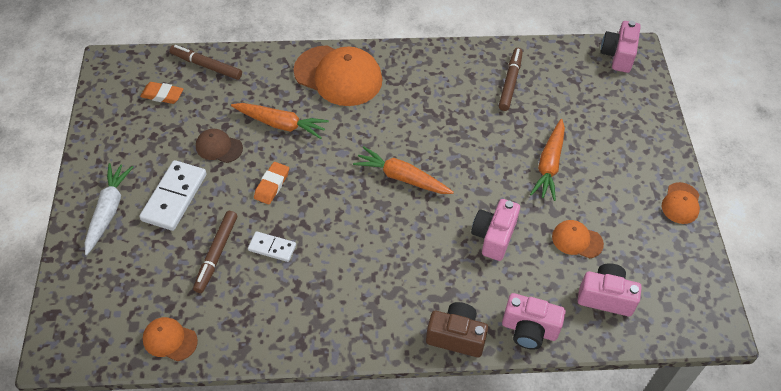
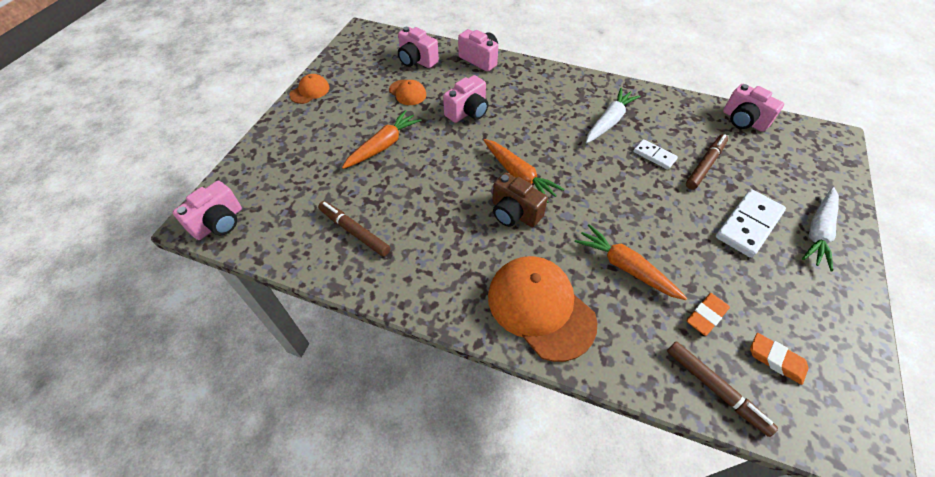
camera: 155 degrees left, 0 degrees up
(170, 340) = (743, 121): orange cap -> pink camera
(219, 147) = (700, 263): brown cap -> none
(272, 185) = (646, 206): orange eraser -> orange eraser (706, 316)
(331, 280) = (609, 121): none -> white carrot
(456, 336) = (531, 69): brown camera -> brown camera (514, 213)
(510, 82) = (354, 231): brown marker -> brown marker turned 90 degrees clockwise

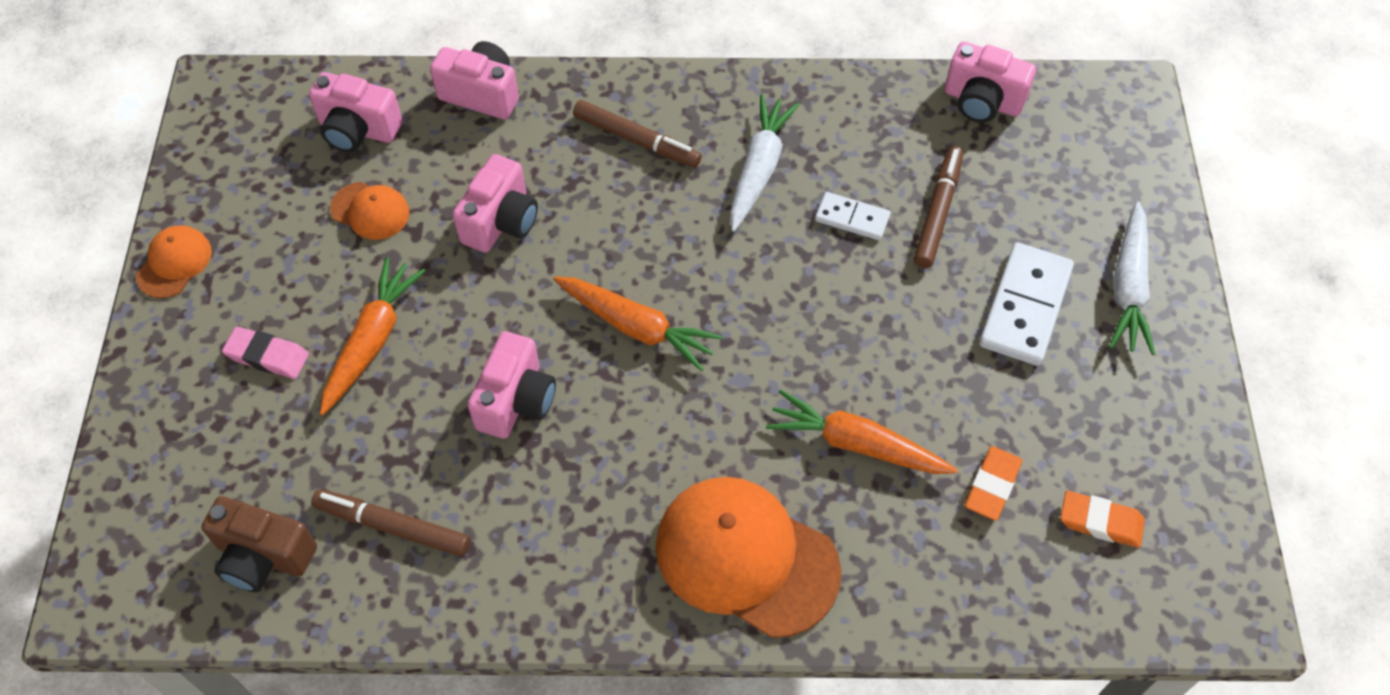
camera: 20 degrees left, 5 degrees up
(219, 223) = (138, 590): pink camera -> pink camera (516, 401)
(331, 139) = (267, 356): none -> pink eraser
(514, 213) = (652, 403): brown camera -> brown camera (264, 556)
(715, 389) = (1027, 595): brown marker -> brown marker (637, 140)

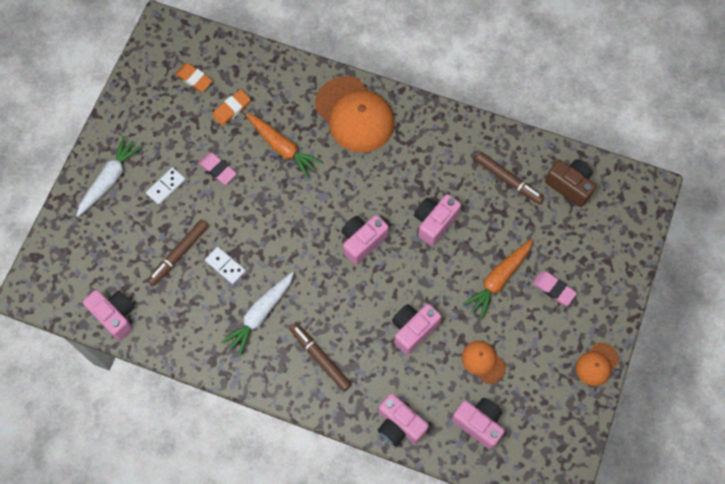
camera: 160 degrees left, 10 degrees up
(636, 327) = (362, 241): orange carrot -> pink camera
(953, 365) = (218, 169): none -> pink eraser
(1025, 307) = (166, 186): white domino -> white domino, size x0.57

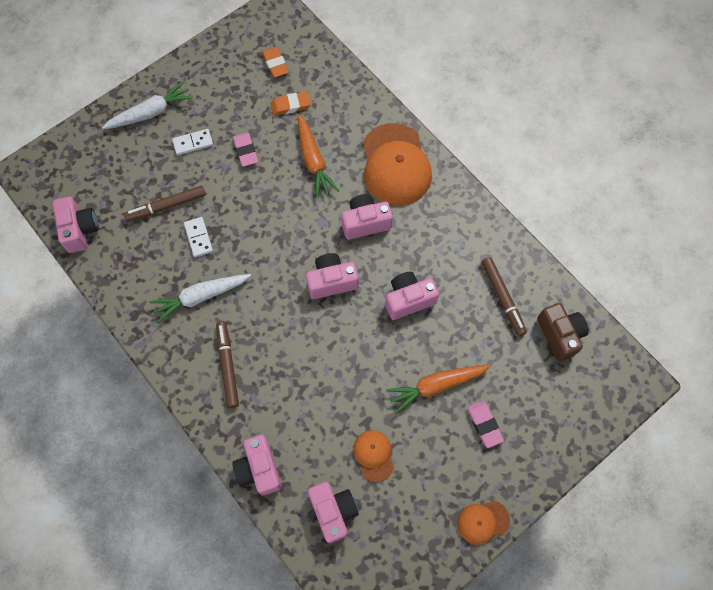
camera: 30 degrees right, 0 degrees up
(413, 329) = (327, 387): pink camera -> pink camera (365, 223)

